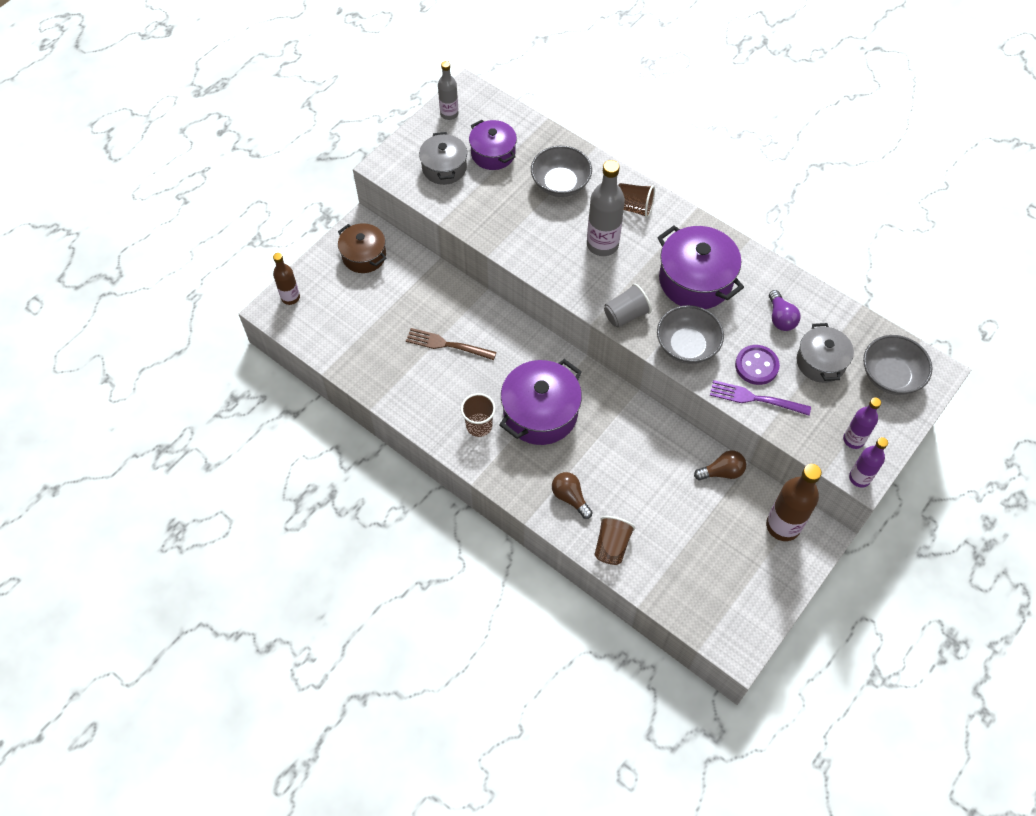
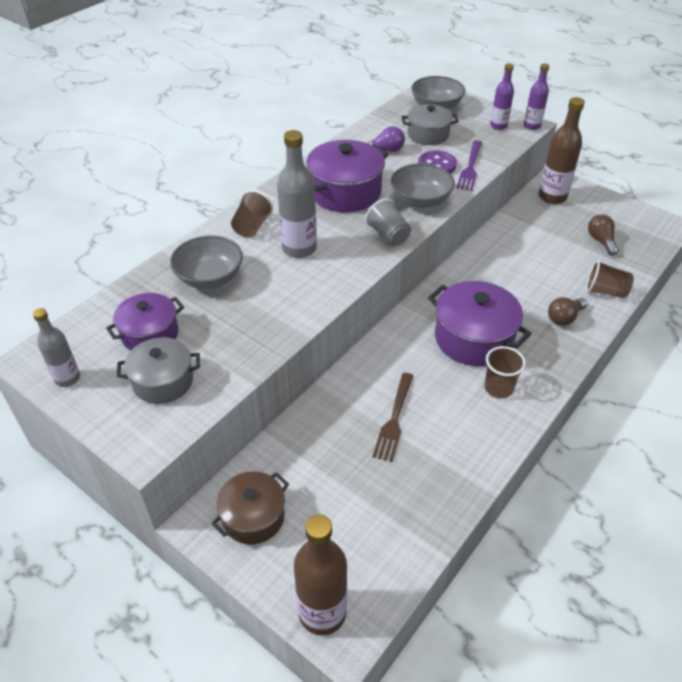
camera: 90 degrees left, 15 degrees down
(290, 297) = (322, 613): brown bottle -> brown bottle, size x1.65
(722, 472) = (511, 225): brown light bulb -> brown light bulb (601, 241)

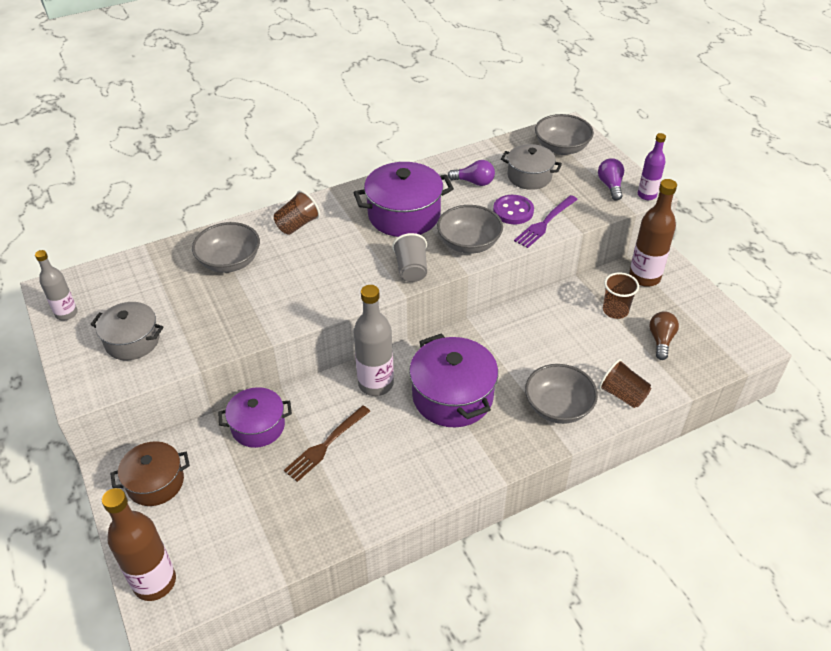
camera: 25 degrees right, 0 degrees up
(150, 334) = (150, 297): purple pot -> purple pot (258, 426)
(299, 248) = (323, 258): grey bottle -> grey bottle (376, 384)
(498, 126) = (610, 186): purple bottle -> purple light bulb
(498, 388) = (440, 452): brown cup -> brown cup (615, 310)
(564, 318) = (558, 407): brown light bulb -> grey bowl

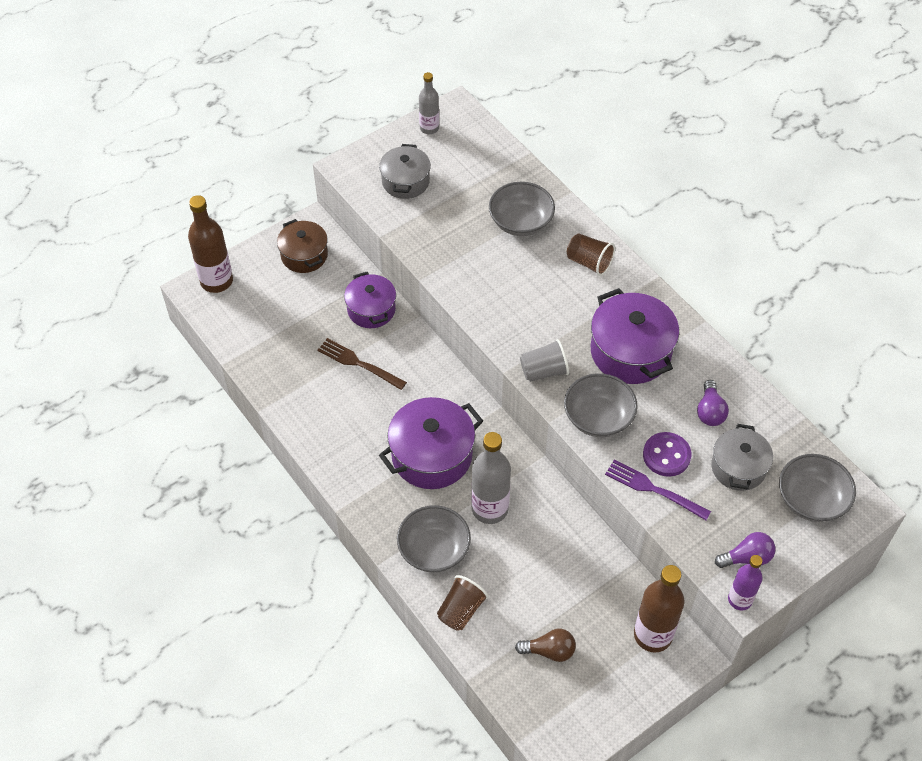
camera: 80 degrees right, 10 degrees up
(376, 384) = (436, 389): grey bottle -> grey bottle (490, 509)
(615, 310) = (587, 602): brown cup -> none

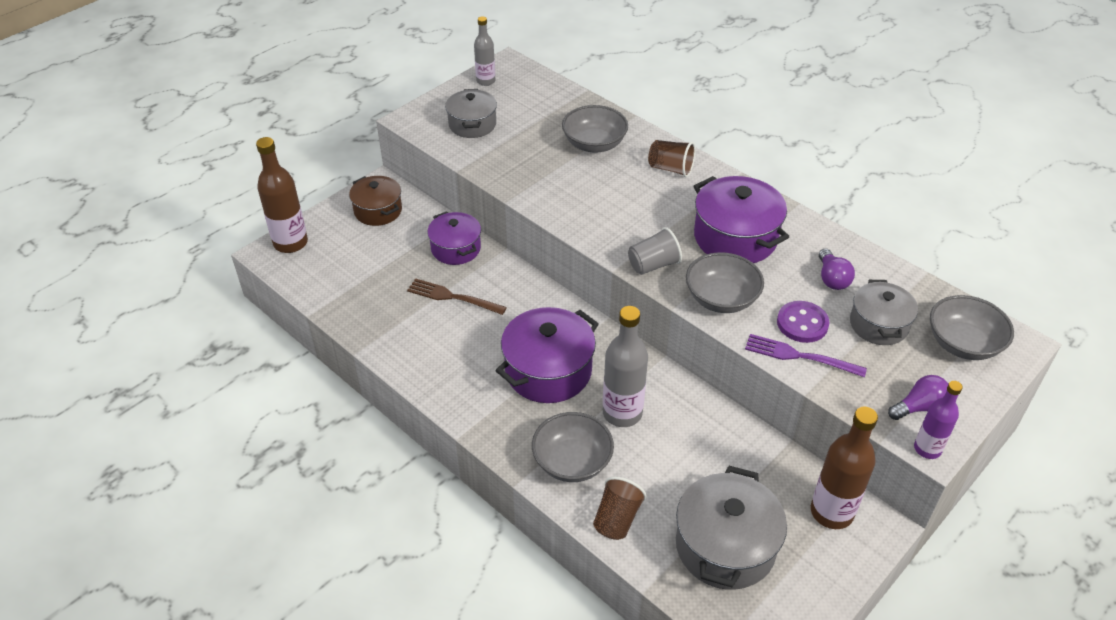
camera: 10 degrees left, 10 degrees down
(549, 651) = (725, 546): brown light bulb -> grey pot

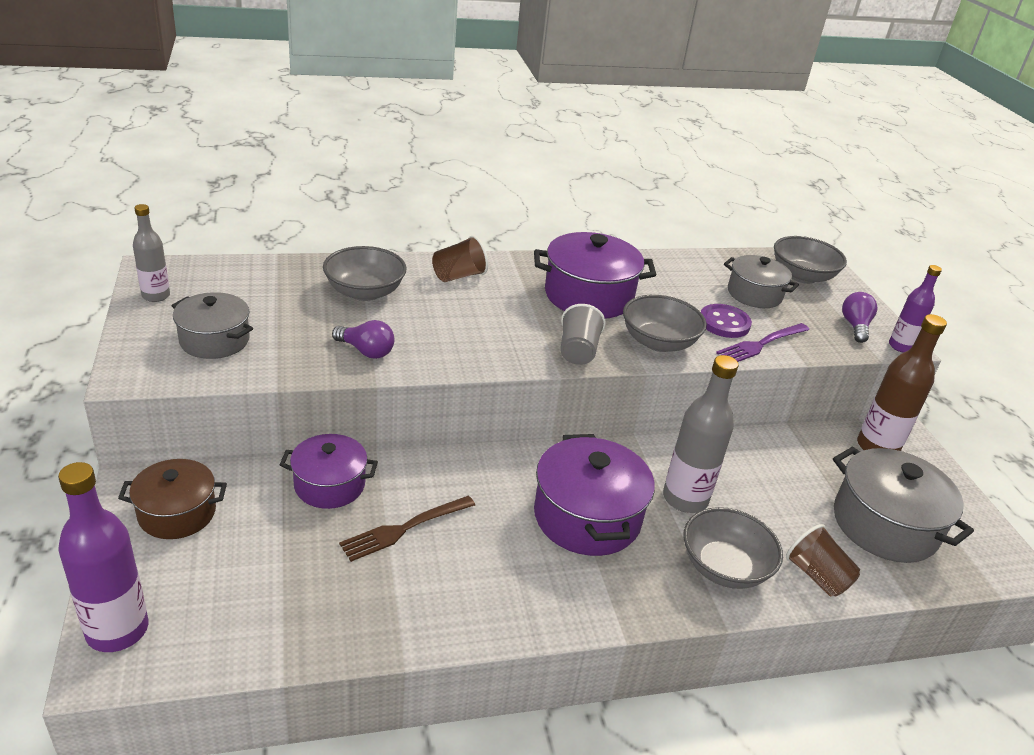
camera: 60 degrees left, 10 degrees down
(290, 243) = (117, 630): brown bottle -> purple bottle
(832, 278) = (684, 284): purple light bulb -> purple light bulb (366, 351)

